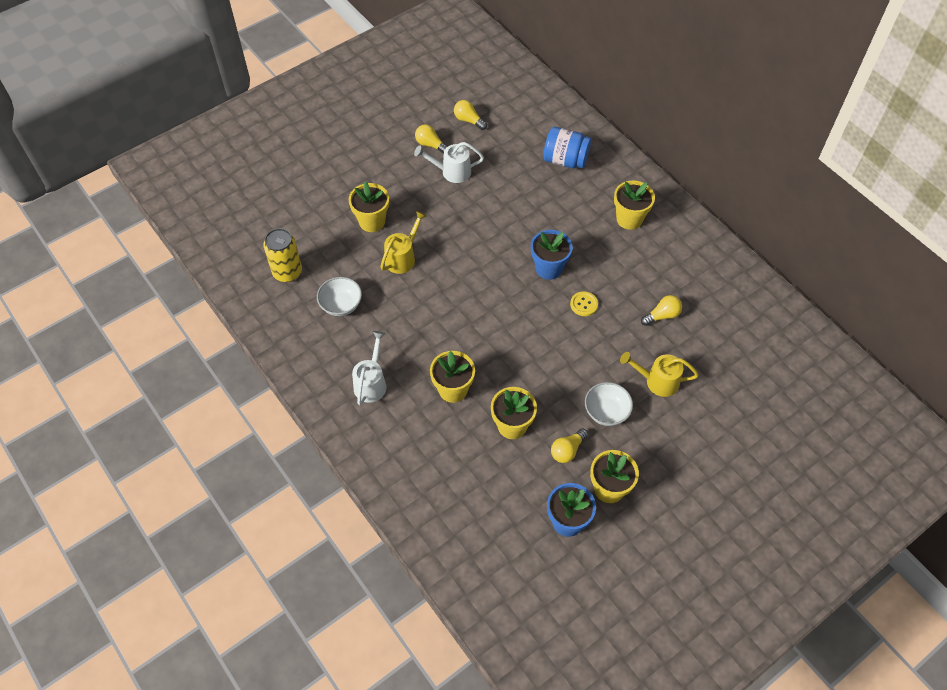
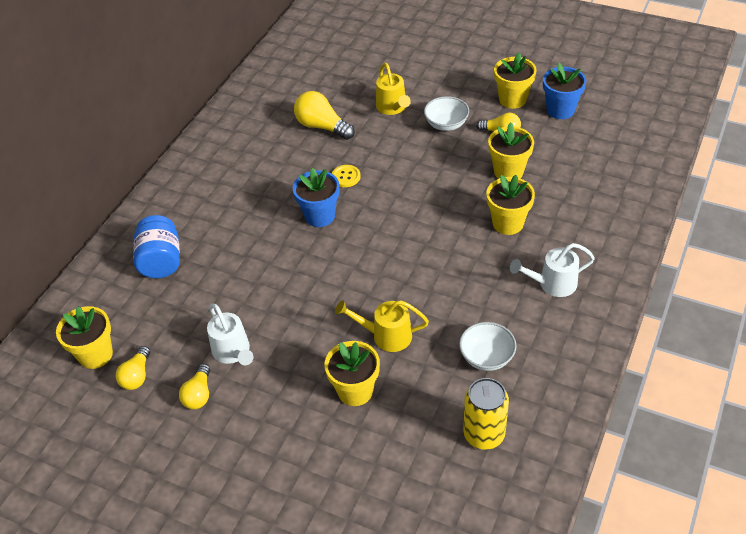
camera: 115 degrees left, 10 degrees down
(629, 219) = (219, 184): yellow flower pot -> yellow flower pot (95, 355)
(662, 315) = (322, 126): yellow light bulb -> yellow light bulb, size x1.56

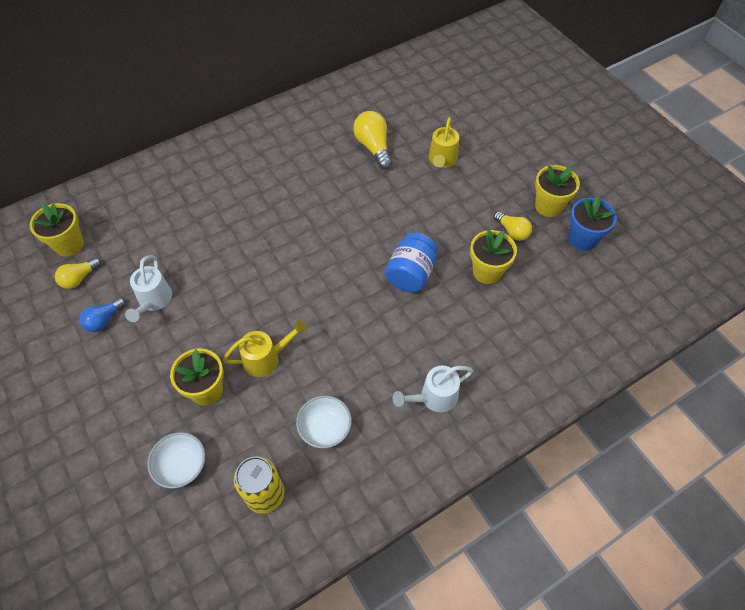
camera: 30 degrees right, 10 degrees up
(161, 261) = (169, 196): blue jar -> blue jar (411, 274)
(199, 394) = (104, 320): yellow light bulb -> blue light bulb
(320, 216) = (307, 224): blue flower pot -> none
(346, 177) = (354, 201): yellow button -> none
(385, 336) = (267, 358): yellow watering can -> yellow watering can turned 120 degrees clockwise
(446, 124) = (472, 199): white bowl -> white bowl (182, 466)
(508, 223) = (445, 319): yellow flower pot -> none
(552, 284) = (433, 397): white watering can -> white watering can turned 45 degrees counterclockwise

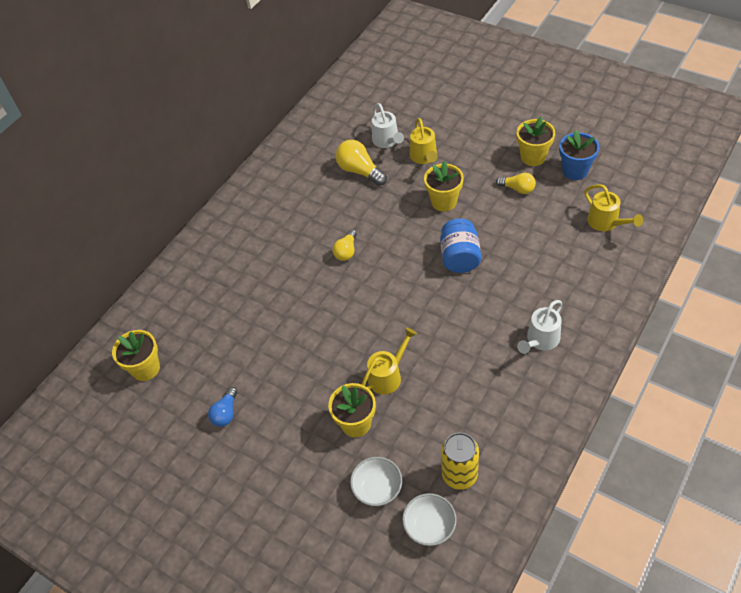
camera: 20 degrees left, 5 degrees down
(79, 278) = (177, 391): yellow light bulb -> yellow light bulb (346, 251)
(153, 301) = (258, 378): white watering can -> white watering can (387, 141)
(325, 428) = (472, 404): white bowl -> white bowl (429, 526)
(487, 271) = (518, 228): yellow flower pot -> yellow flower pot (444, 202)
(580, 308) = (606, 223): none -> yellow watering can

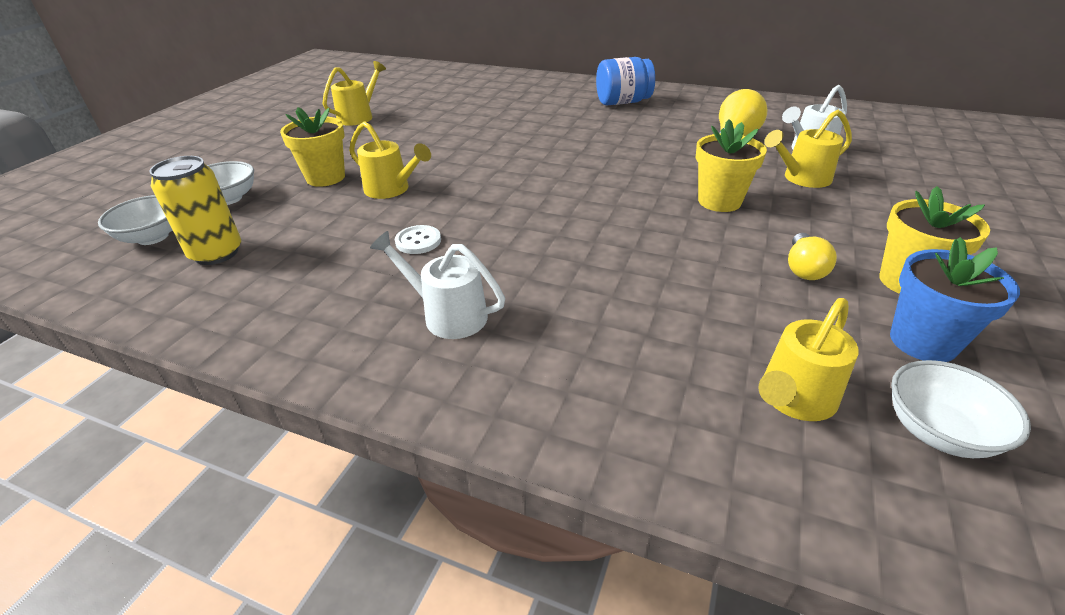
camera: 75 degrees right, 15 degrees down
(146, 368) = (417, 83): yellow flower pot -> none
(226, 413) = (359, 116): blue light bulb -> yellow watering can
(346, 251) = (589, 146): yellow light bulb -> none
(460, 257) = (610, 223): blue jar -> blue jar (623, 102)
(463, 356) = (418, 241): none -> white button
(623, 188) = (938, 431): none -> white bowl

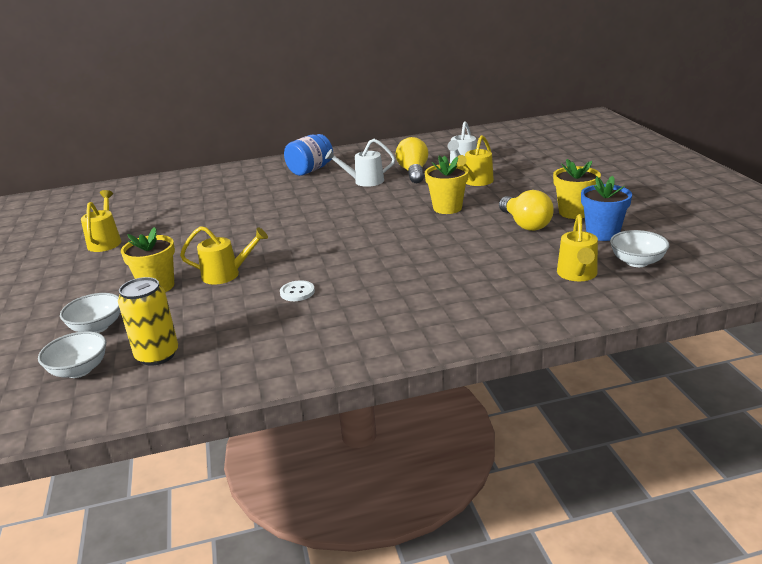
camera: 35 degrees left, 10 degrees down
(447, 315) = (375, 315): white watering can -> white watering can (364, 181)
(804, 268) = (525, 224): yellow light bulb -> yellow light bulb, size x1.56

